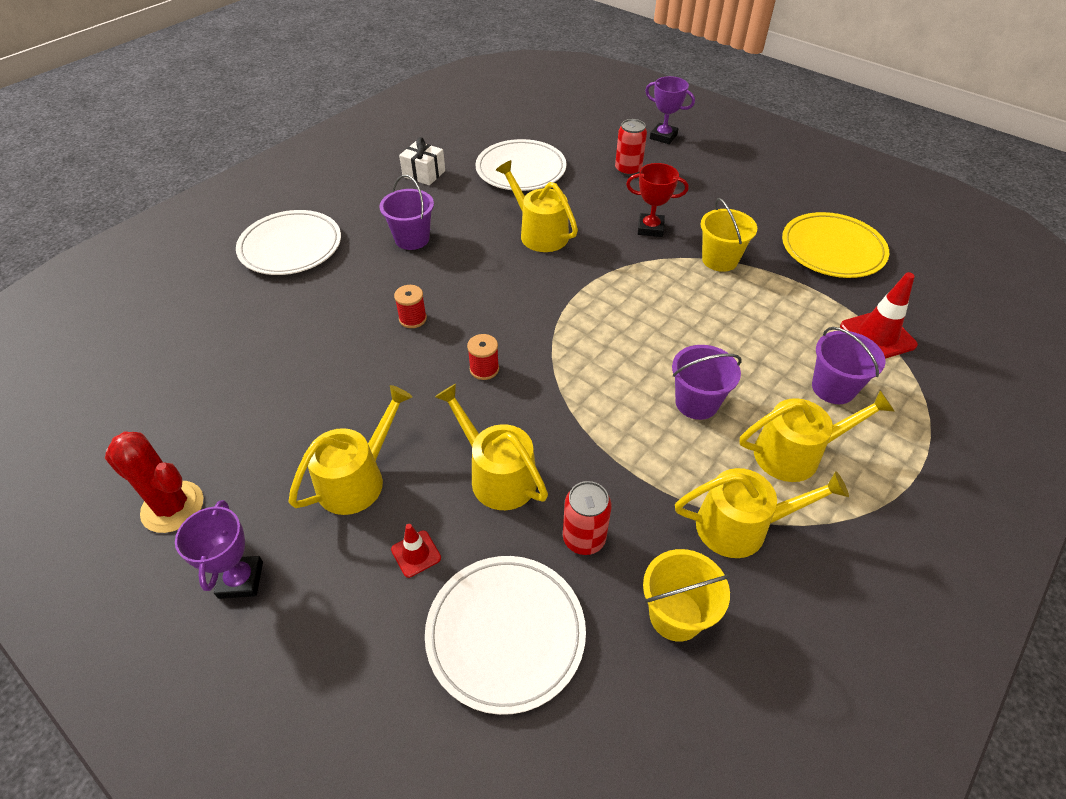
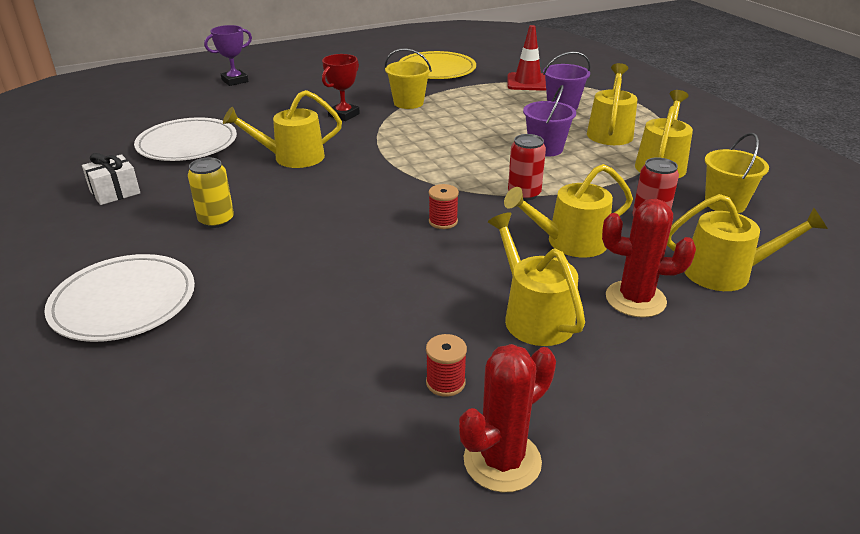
camera: 65 degrees left, 15 degrees down
(241, 580) = (628, 415): purple trophy -> none
(412, 239) = (216, 220): purple bucket -> yellow can
(413, 319) = (341, 244): red spool -> red spool (445, 382)
(416, 554) = (635, 299): red traffic cone -> red cactus
(505, 634) = (725, 272): white plate -> yellow watering can
(628, 169) = (258, 103): red can -> red can (524, 194)

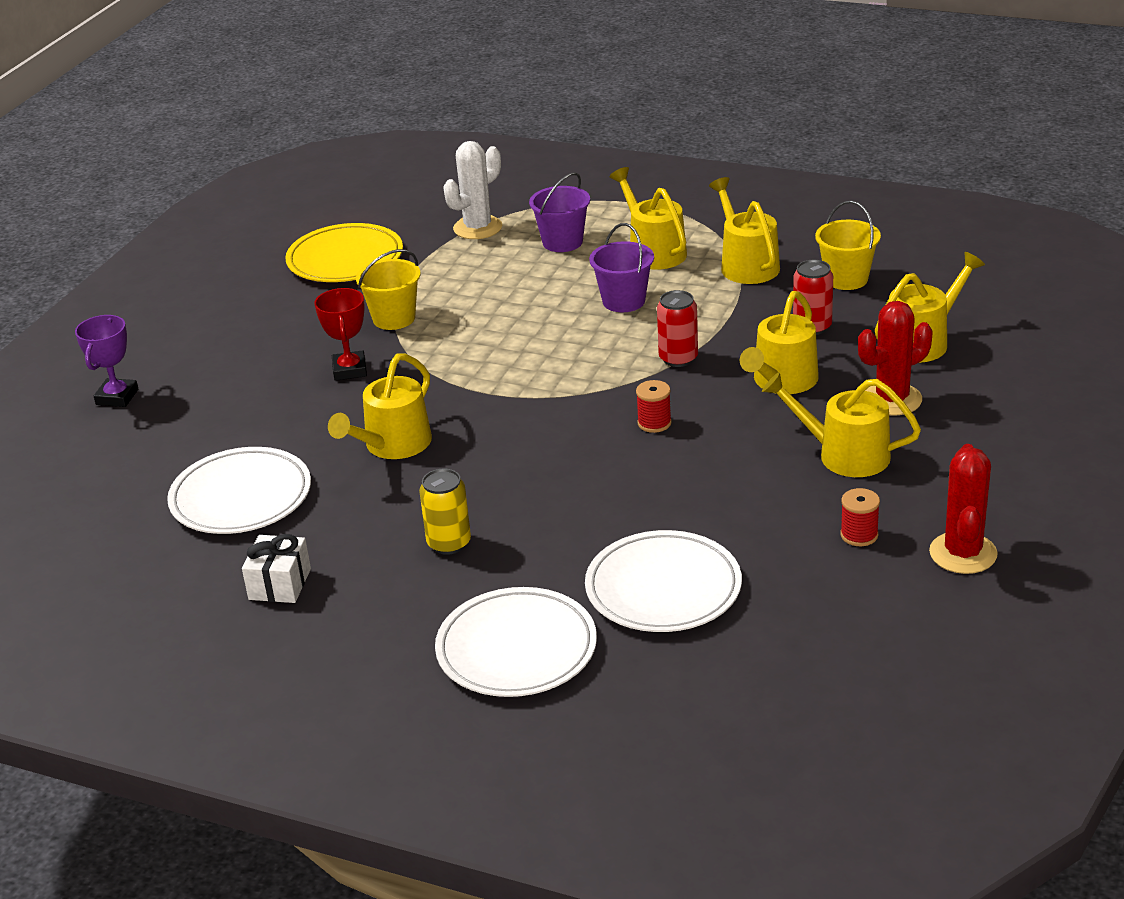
camera: 40 degrees left, 0 degrees up
(261, 325) = (663, 588): none -> white plate
(527, 82) = (477, 228): red traffic cone -> white cactus

